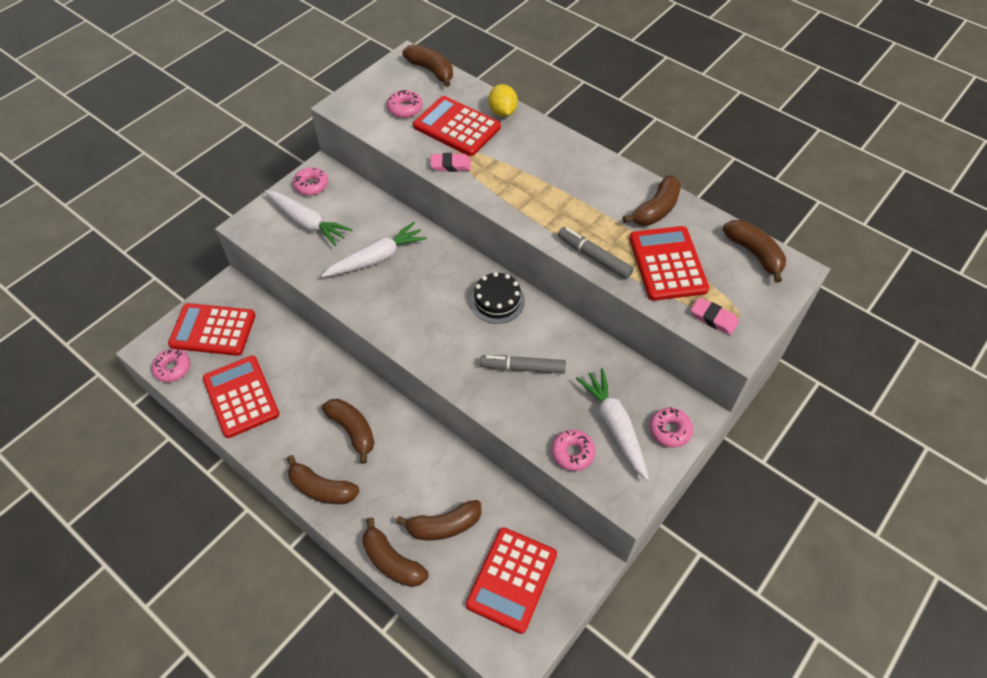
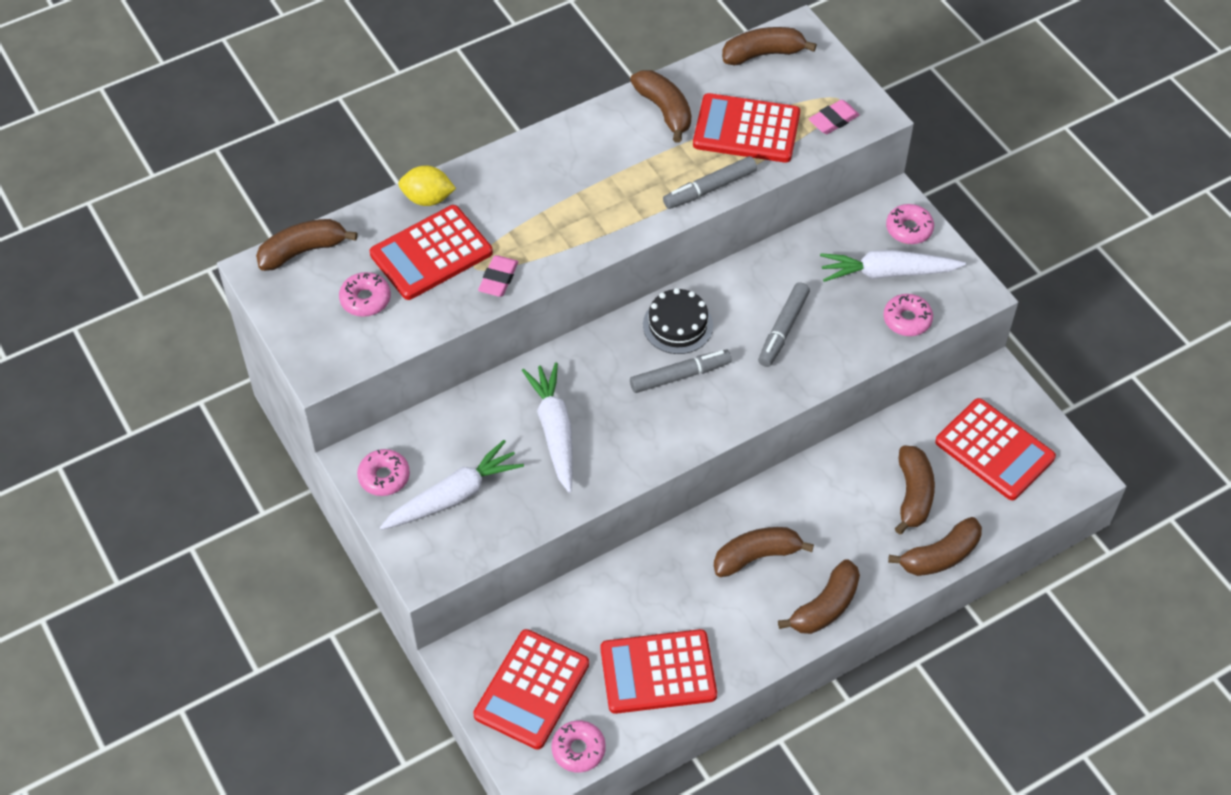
camera: 70 degrees left, 0 degrees up
(451, 315) = (679, 376): none -> grey marker

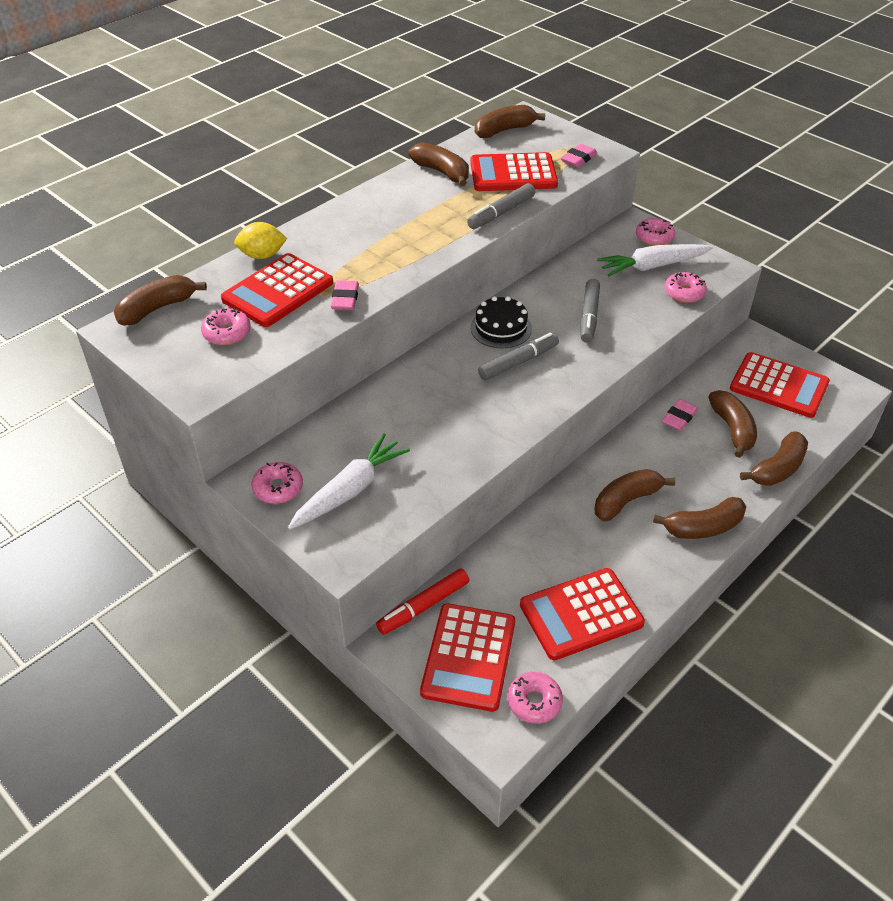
camera: 15 degrees left, 10 degrees down
(506, 626) = (424, 606): none -> red marker
(555, 431) = (425, 422): white carrot -> none
(825, 607) = (703, 527): brown banana -> brown banana turned 45 degrees clockwise
(859, 466) = (679, 417): none -> pink eraser

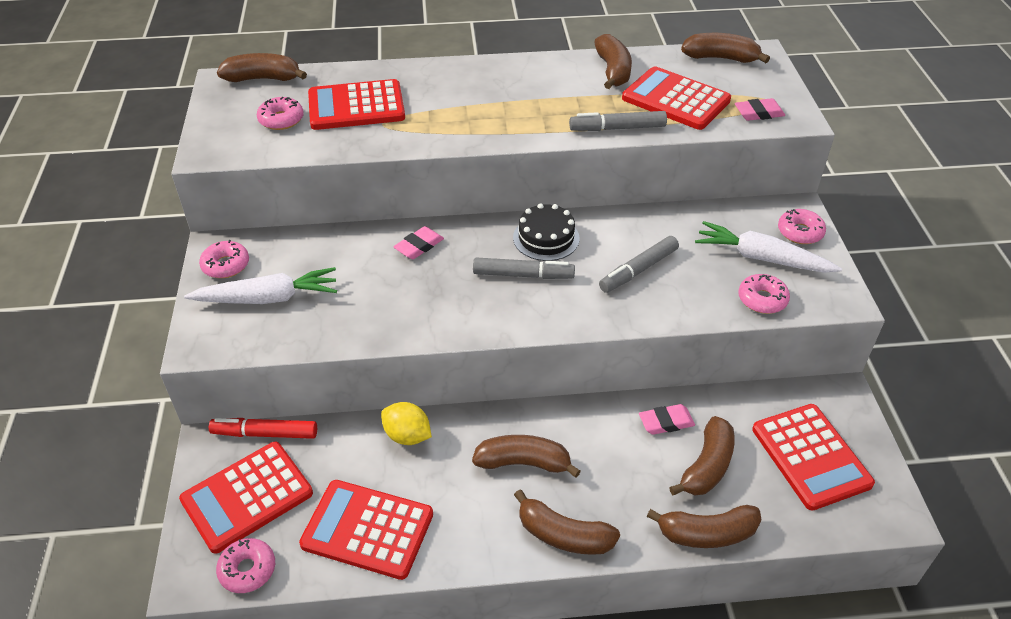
camera: 40 degrees right, 0 degrees up
(262, 255) = (382, 74): yellow lemon -> yellow lemon (407, 436)
(345, 299) = (395, 136): pink eraser -> pink eraser (419, 246)

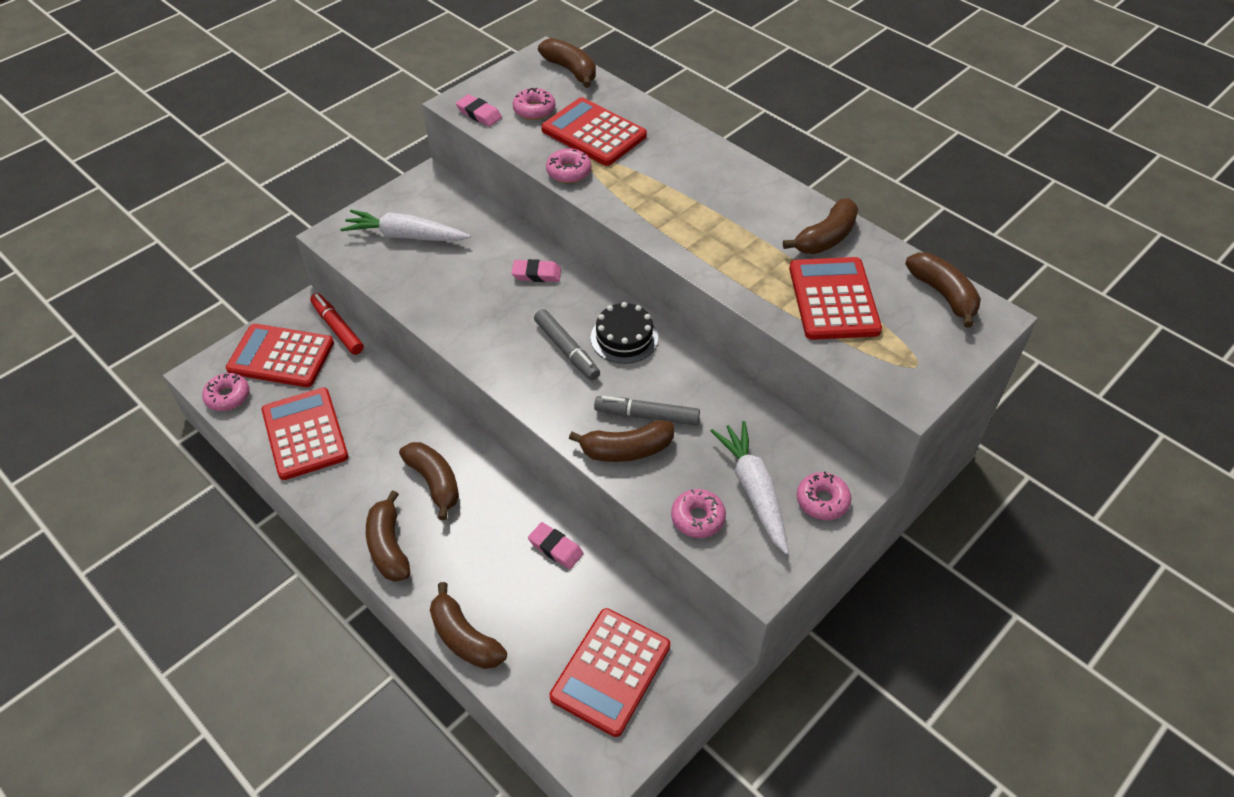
camera: 50 degrees right, 5 degrees up
(226, 265) = (416, 195): pink donut -> pink donut (569, 172)
(268, 298) = (406, 236): white carrot -> white carrot turned 150 degrees clockwise
(407, 436) = (401, 401): yellow lemon -> none
(618, 128) = (743, 286): grey marker -> none
(707, 466) = (533, 601): brown banana -> brown banana (626, 450)
(758, 113) = (884, 364): pink eraser -> pink eraser (479, 114)

